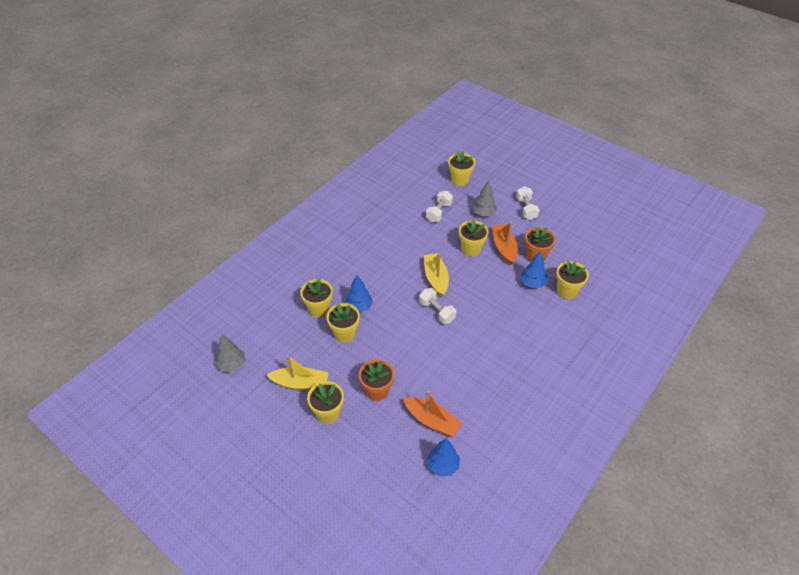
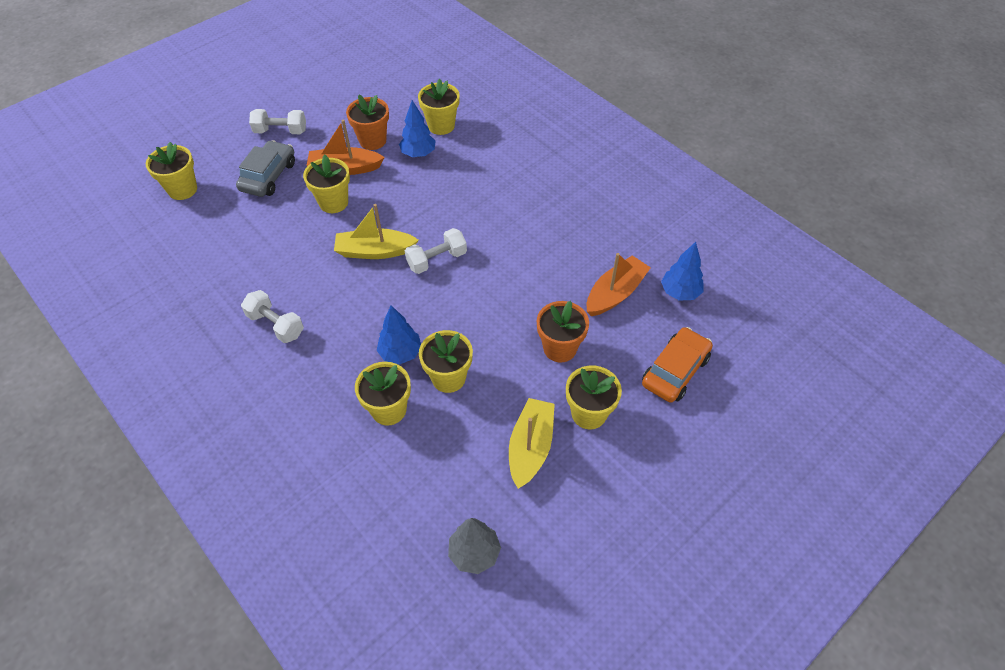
camera: 80 degrees left, 5 degrees up
(369, 465) = (675, 371): none -> orange car
(439, 212) = (241, 226): white dumbbell -> white dumbbell (276, 325)
(483, 213) = (268, 176): grey tree -> grey car

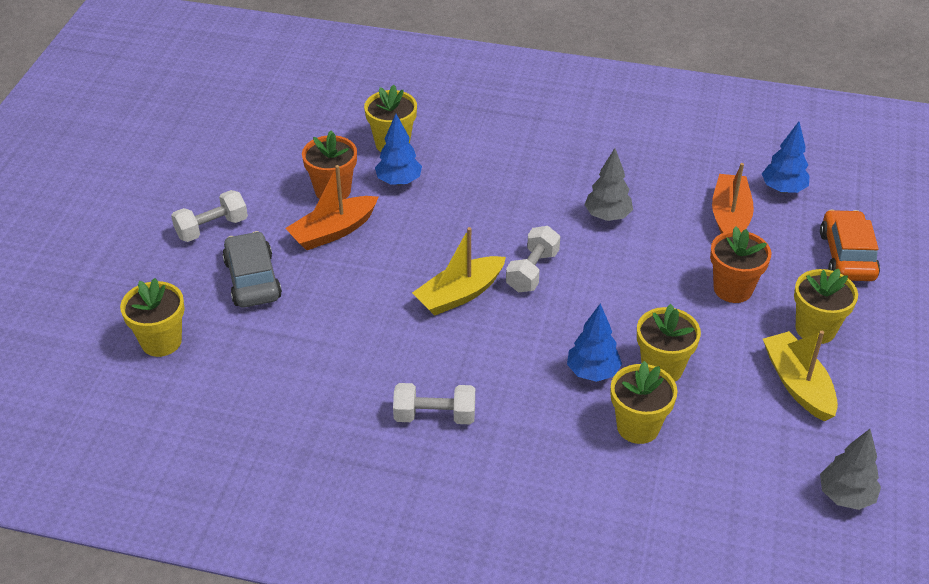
camera: 35 degrees left, 10 degrees down
(333, 202) = (360, 270): yellow flower pot -> none
(528, 247) = (607, 216): none -> grey tree

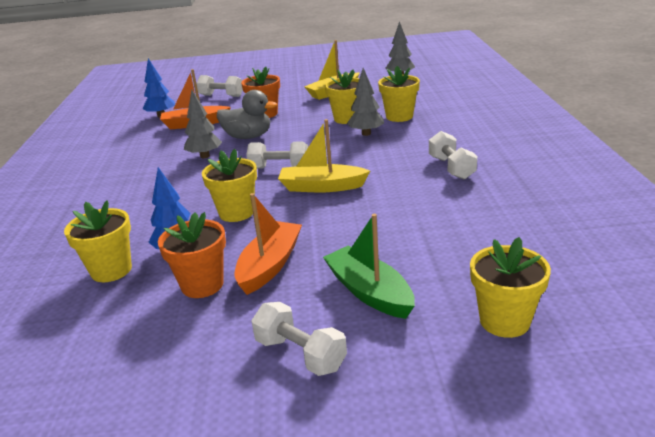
camera: 105 degrees left, 15 degrees down
(252, 279) = (369, 292): grey car -> green boat
(333, 231) = (270, 265): orange boat -> orange boat turned 105 degrees counterclockwise
(459, 294) = (322, 187): yellow boat -> yellow boat turned 150 degrees clockwise
(592, 372) = (366, 133): blue tree -> grey tree
(649, 260) = (248, 137): none -> grey duck
(815, 329) = (288, 94): yellow flower pot -> yellow flower pot (236, 213)
(847, 255) = (221, 96): orange car -> white dumbbell

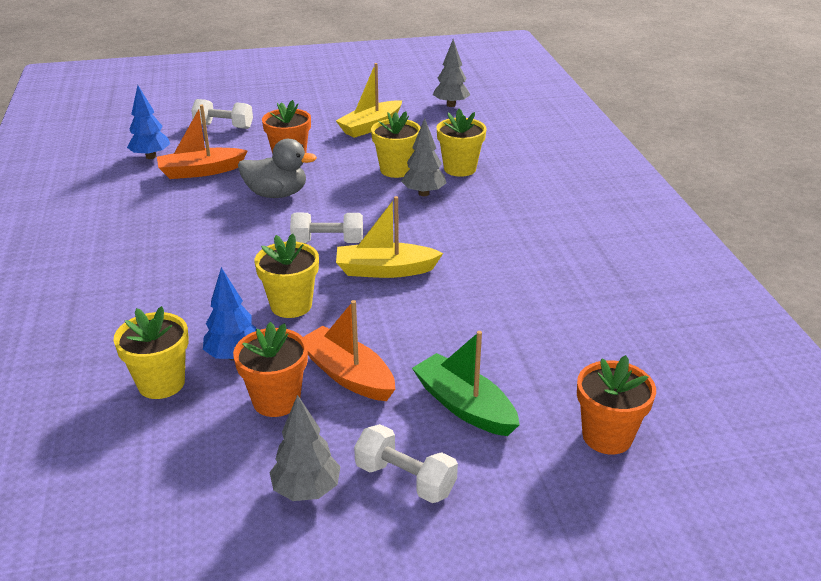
camera: 10 degrees left, 5 degrees up
(205, 156) = (228, 222): grey tree -> grey tree (306, 490)
(270, 265) = (348, 375): orange boat -> orange boat turned 60 degrees counterclockwise
(451, 168) = (531, 246): white dumbbell -> none
(504, 321) = (607, 436): yellow flower pot -> orange flower pot

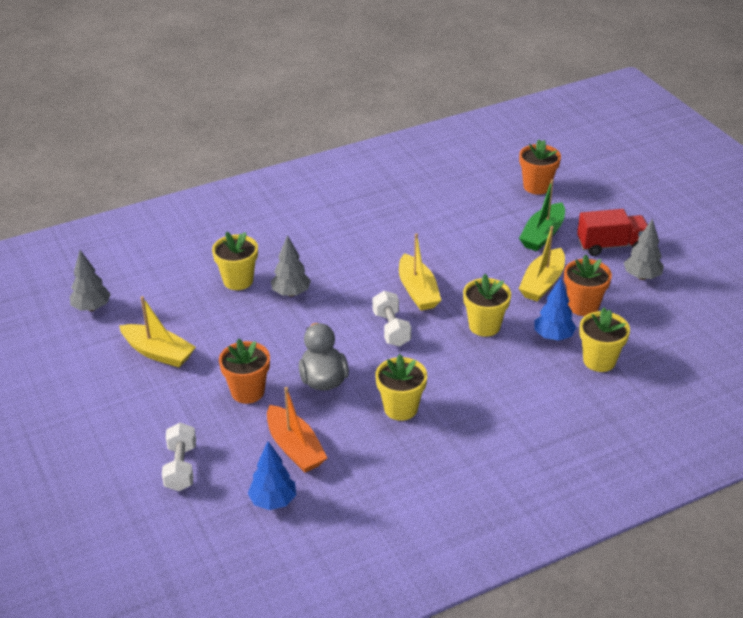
camera: 105 degrees left, 5 degrees up
(348, 375) = (542, 283): orange boat -> yellow boat
(396, 170) = (251, 317): yellow flower pot -> yellow flower pot (400, 408)
(405, 479) = (611, 245): white dumbbell -> red truck

